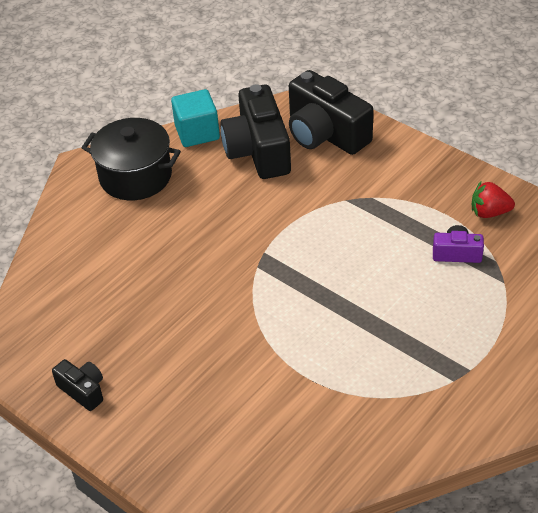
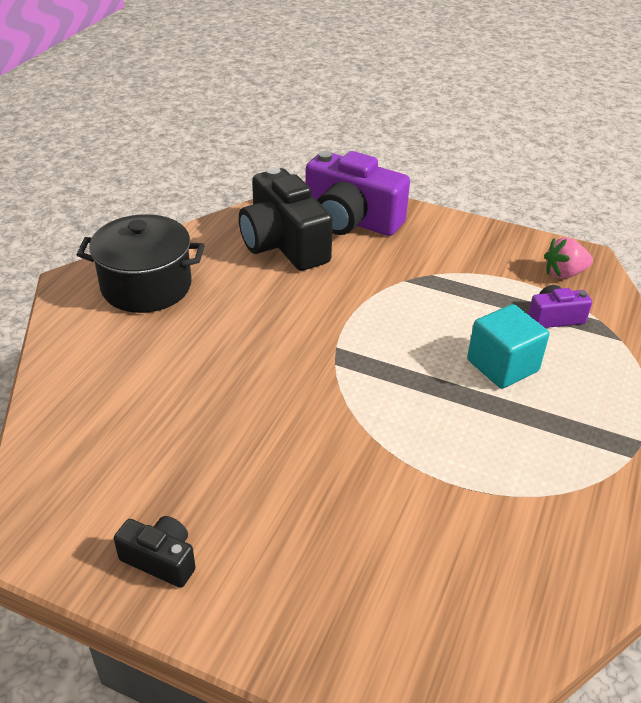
camera: 20 degrees left, 5 degrees down
(197, 133) = (205, 234): turquoise cube -> turquoise cube (502, 366)
(325, 134) = (351, 220): black camera -> purple camera
(489, 212) = (564, 273): red strawberry -> pink strawberry

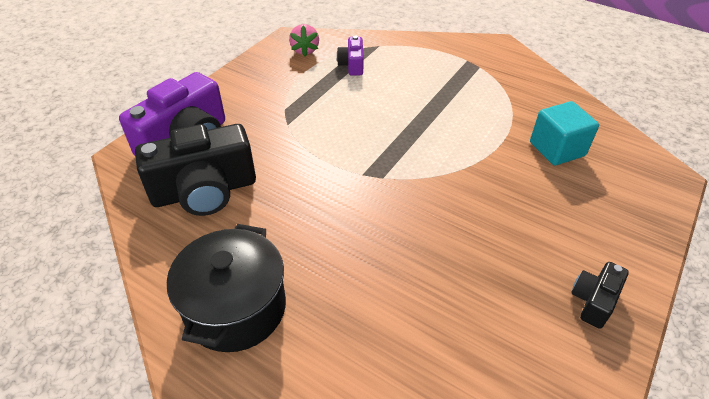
camera: 80 degrees left, 5 degrees up
(502, 366) = (397, 96): turquoise cube -> turquoise cube (557, 149)

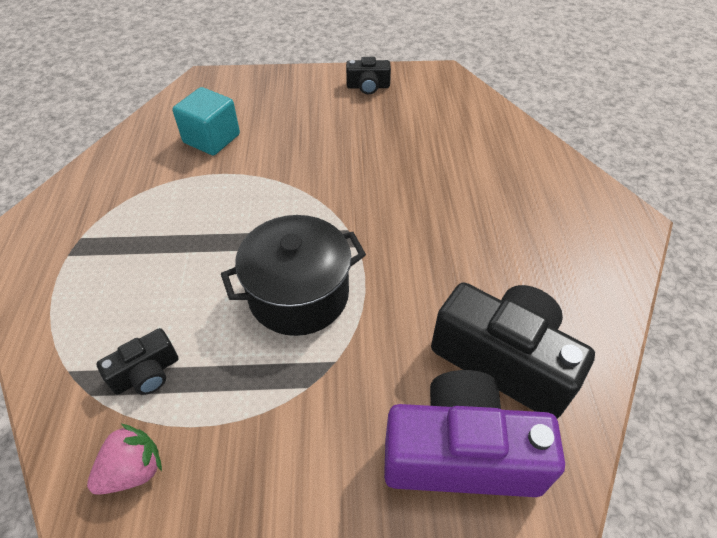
camera: 125 degrees left, 5 degrees up
(235, 308) = (571, 241): black pot -> black pot (299, 295)
(352, 65) = (146, 374): purple camera -> black camera

